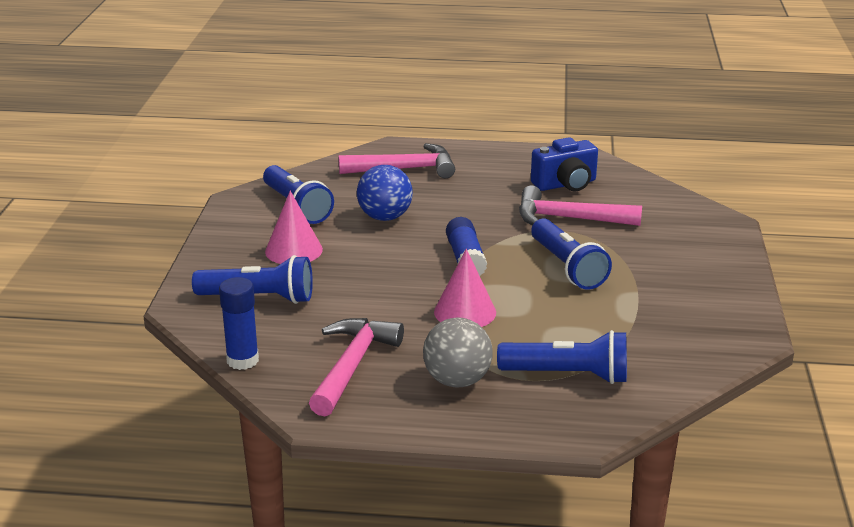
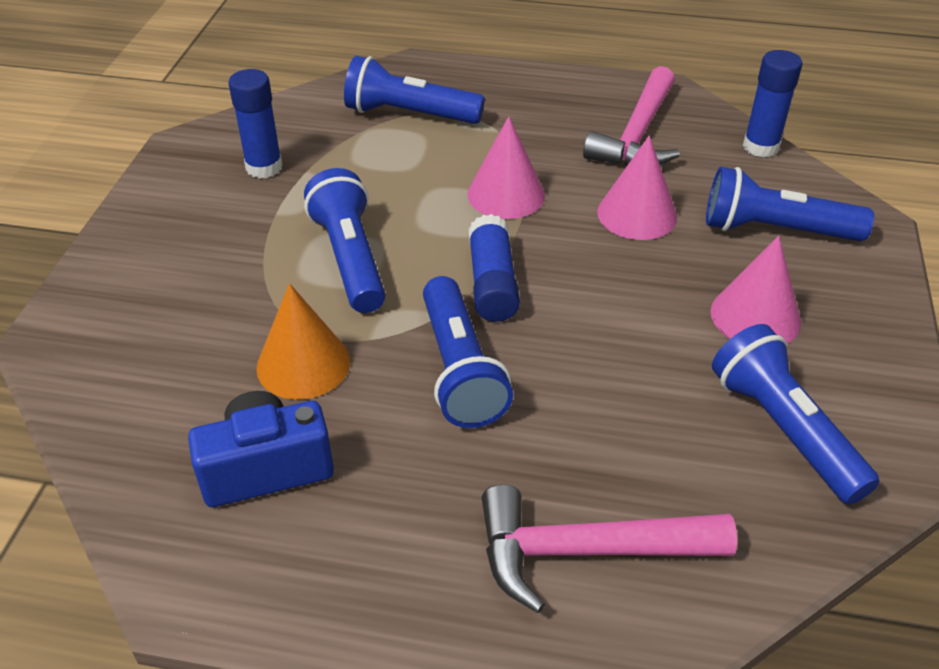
camera: 175 degrees left, 15 degrees up
(362, 303) = (637, 214): none -> pink cone
(385, 217) = (618, 389): blue ball -> none
(457, 380) = (525, 114): grey ball -> none
(477, 220) = (459, 369): none -> blue flashlight
(569, 219) = (303, 364): pink hammer -> orange cone
(670, 322) = (264, 167): none -> blue glue stick

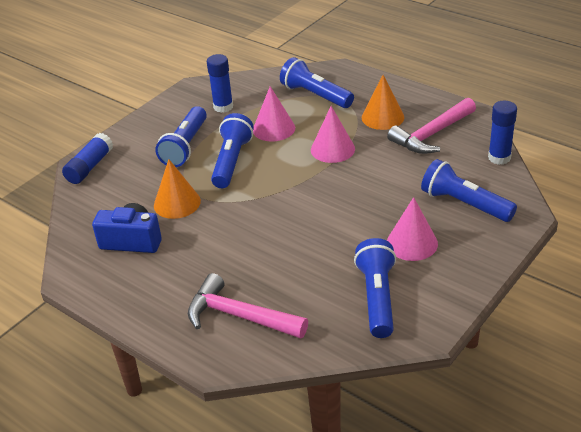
camera: 30 degrees right, 5 degrees down
(459, 369) = (244, 225): blue flashlight -> blue flashlight (185, 146)
(492, 283) = (290, 190): blue glue stick -> blue glue stick (90, 167)
(543, 125) = (382, 117): none -> orange cone
(637, 214) = (394, 176): pink cone -> pink cone (274, 129)

